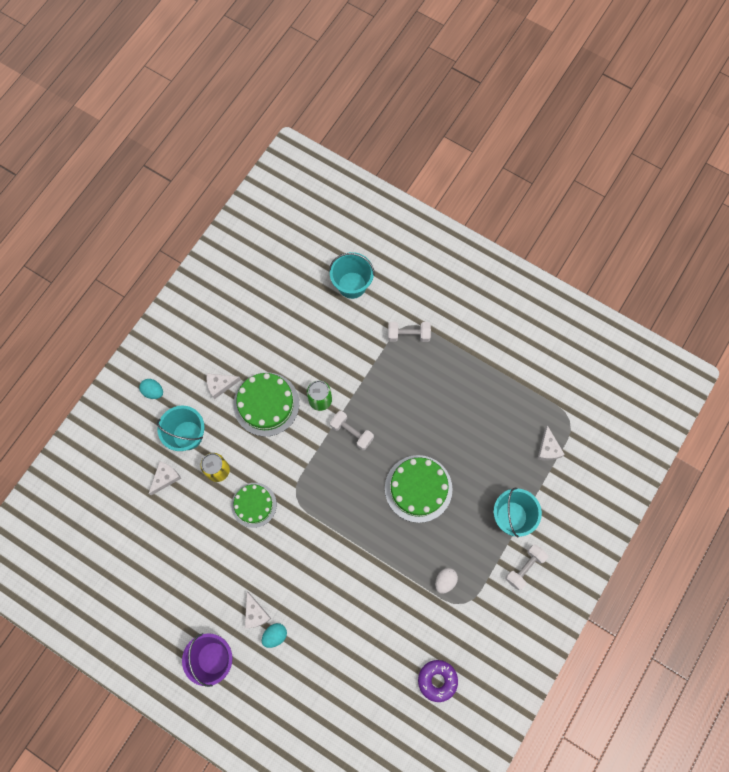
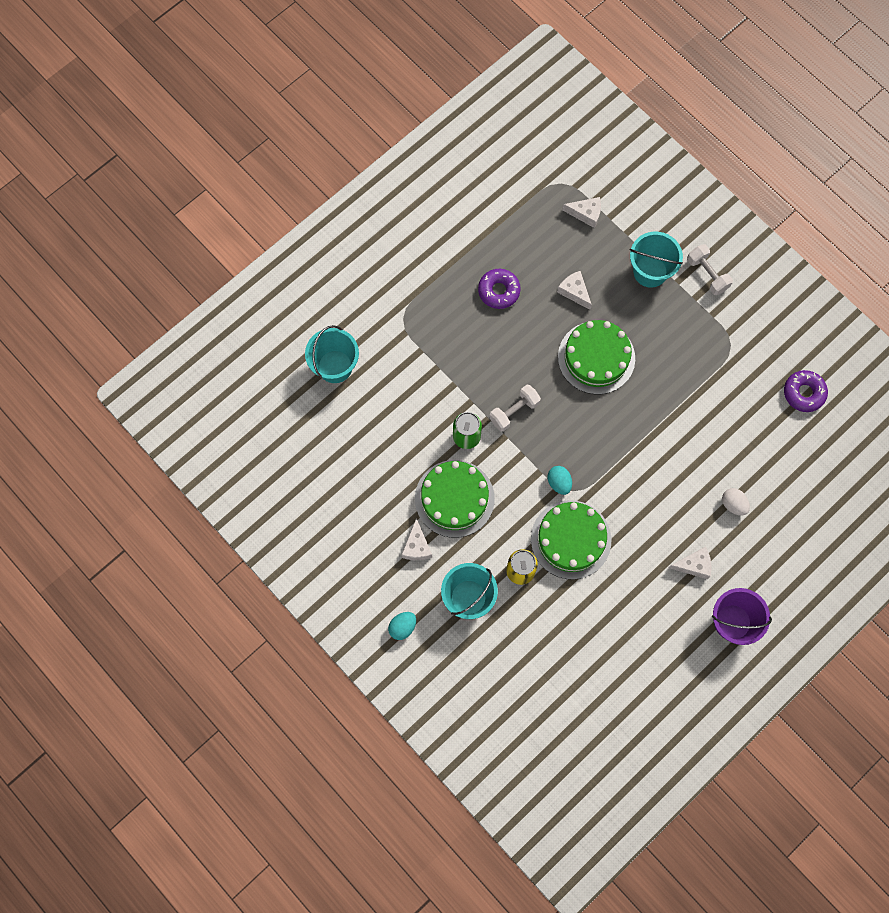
camera: 75 degrees left, 0 degrees up
(165, 478) = (513, 634): white cheese -> white cheese (574, 292)
(254, 505) = (571, 539): green cake -> green cake, size x1.51
(275, 635) = (722, 549): turquoise egg -> turquoise egg (559, 483)
(408, 335) = (415, 320): white dumbbell -> none
(445, 581) = (703, 357): white egg -> white egg (733, 504)
(454, 394) = (499, 291): none -> purple donut

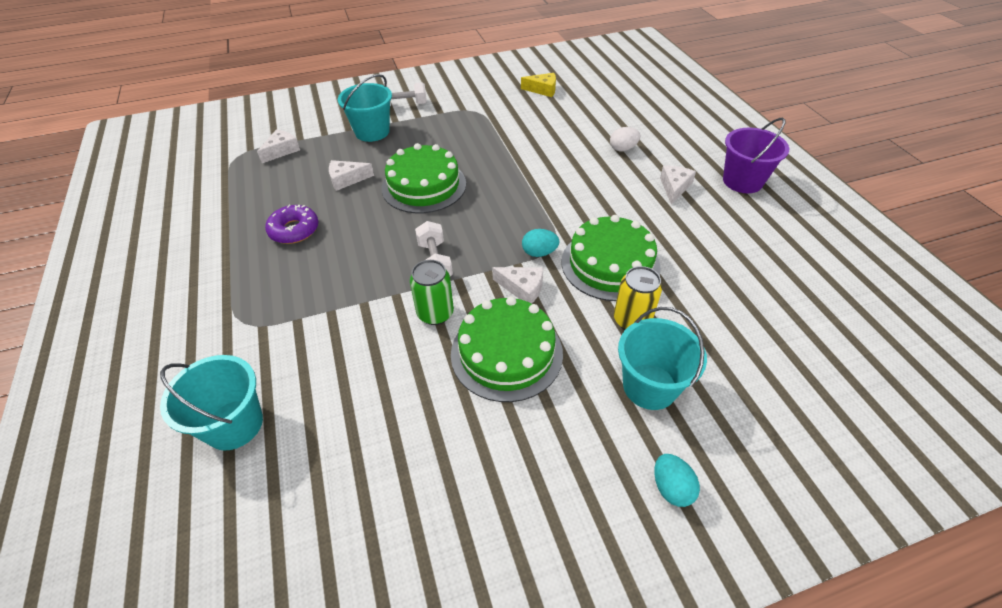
camera: 65 degrees left, 25 degrees down
(417, 546) = (552, 421): white cheese -> white cheese (522, 288)
(804, 393) = (543, 90): purple donut -> yellow cheese

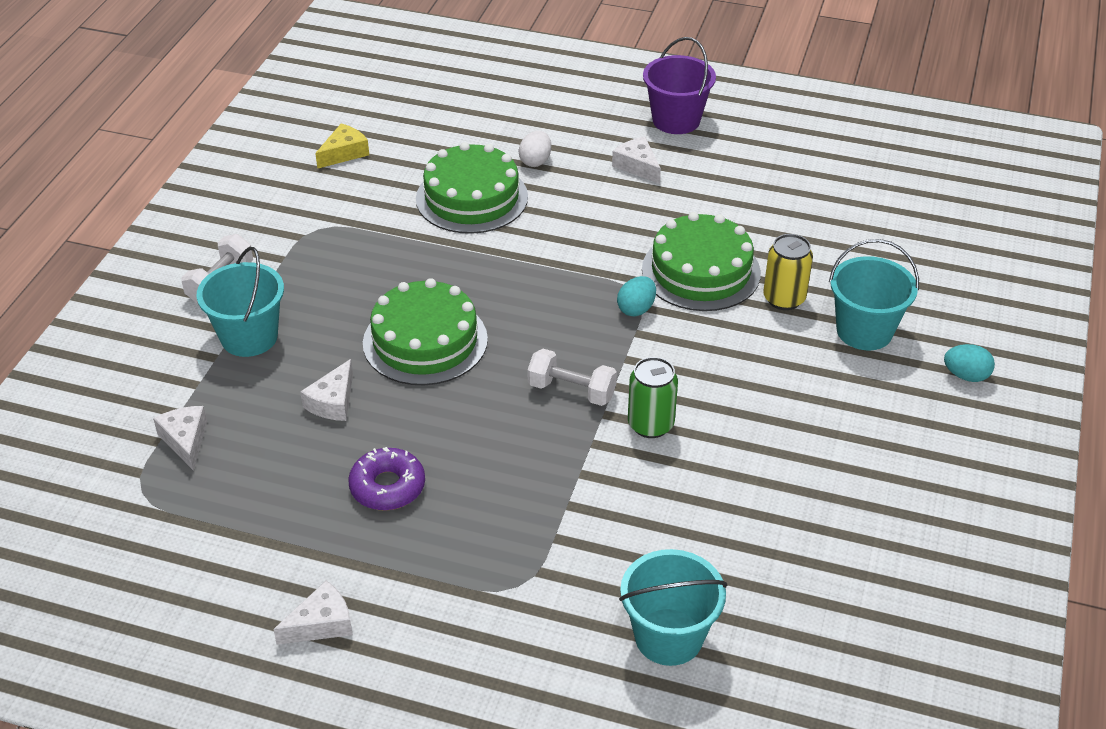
camera: 55 degrees left, 5 degrees down
(506, 353) = (749, 399): green cake -> green cake (472, 198)
(522, 288) = (675, 346): white cheese -> white cheese (321, 623)

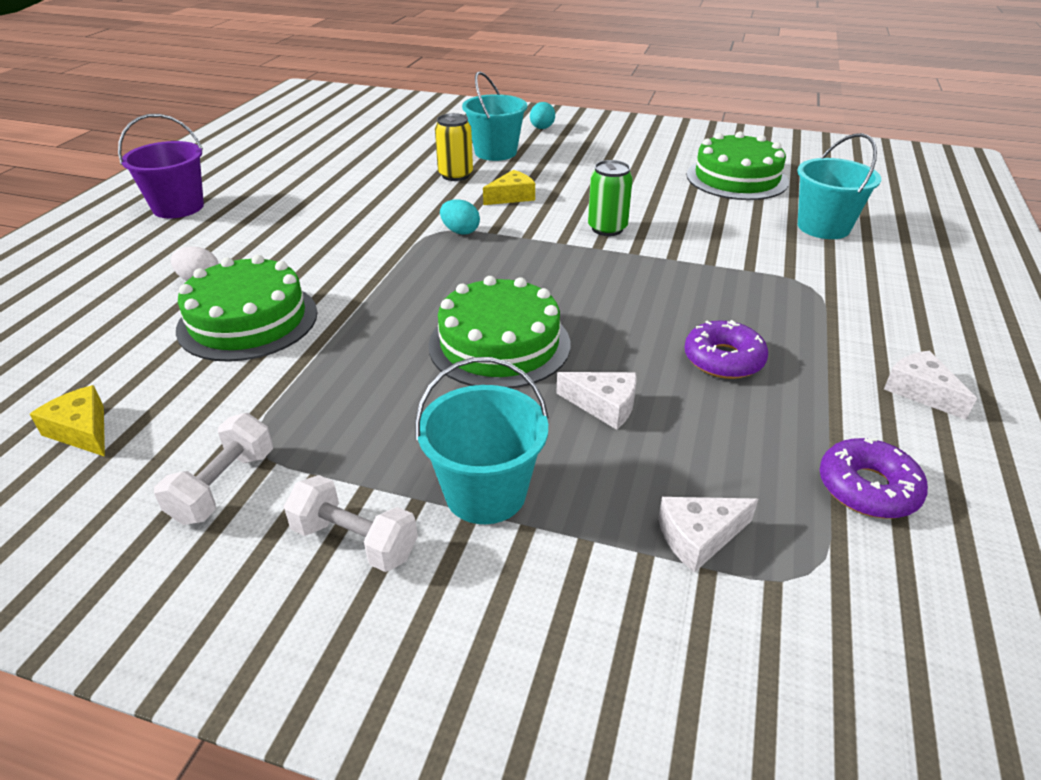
camera: 90 degrees left, 5 degrees down
(209, 546) = (867, 488): none -> purple donut
(571, 391) = (570, 262): white dumbbell -> white dumbbell (224, 486)
(637, 166) = (243, 227): white cheese -> none
(701, 271) = (414, 203): green cake -> green cake (736, 178)
(728, 347) = (512, 196): none -> yellow cheese

